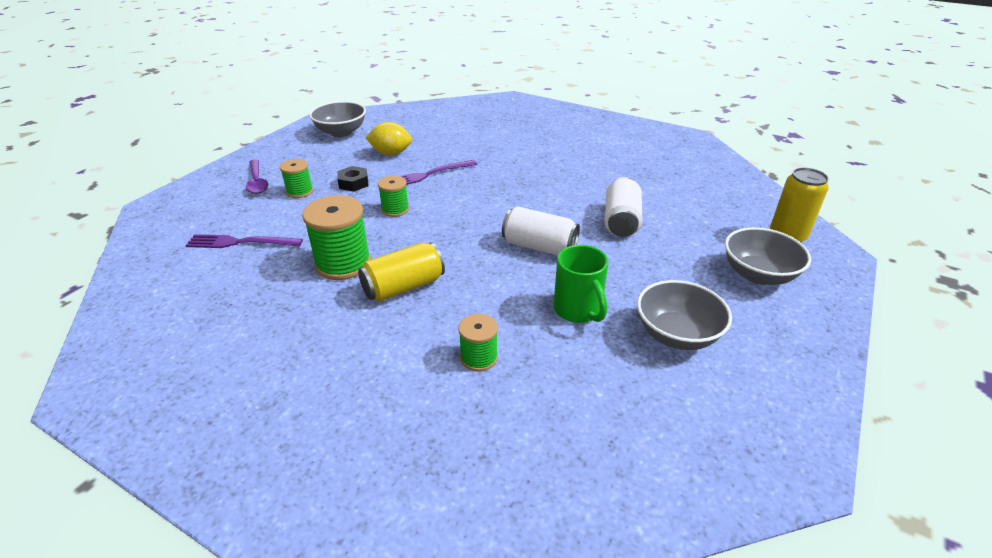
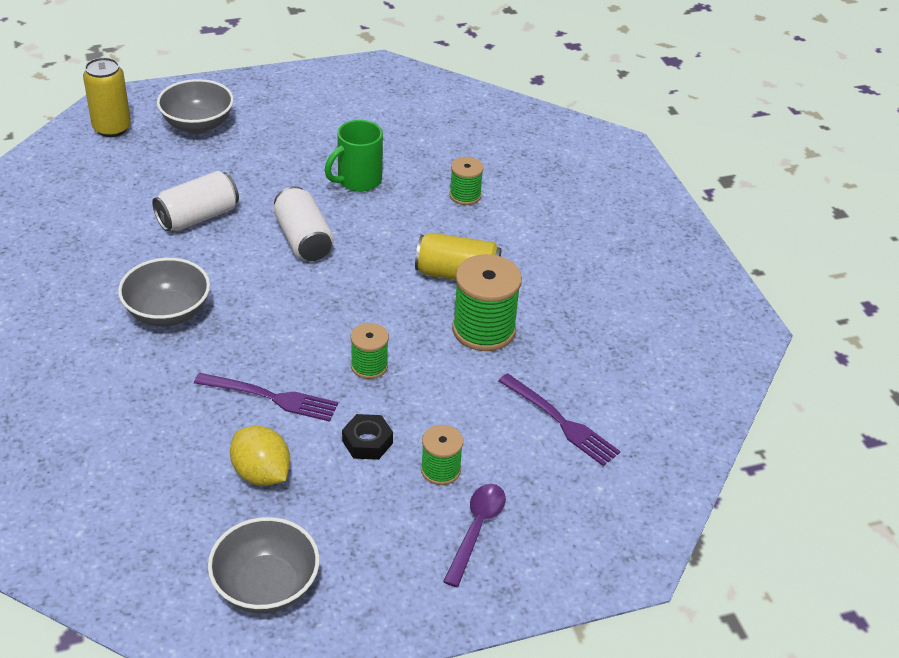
camera: 140 degrees left, 5 degrees up
(578, 310) = (358, 181): green mug -> green mug turned 150 degrees counterclockwise
(676, 335) = (324, 133): grey bowl -> grey bowl (168, 312)

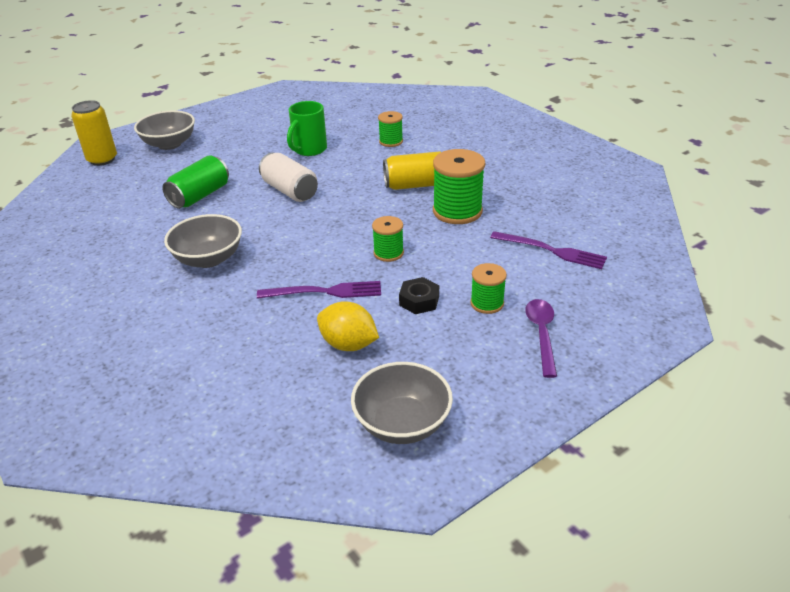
camera: 15 degrees left, 5 degrees down
(198, 217) = (200, 196): white can -> green can

